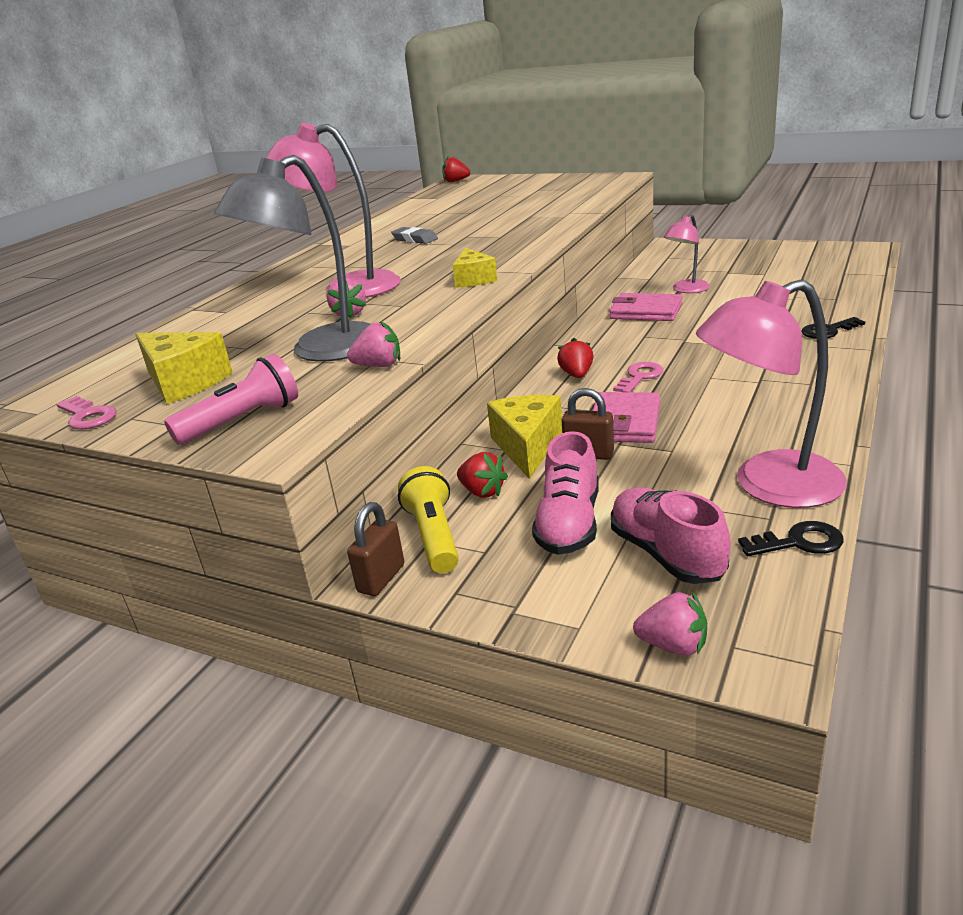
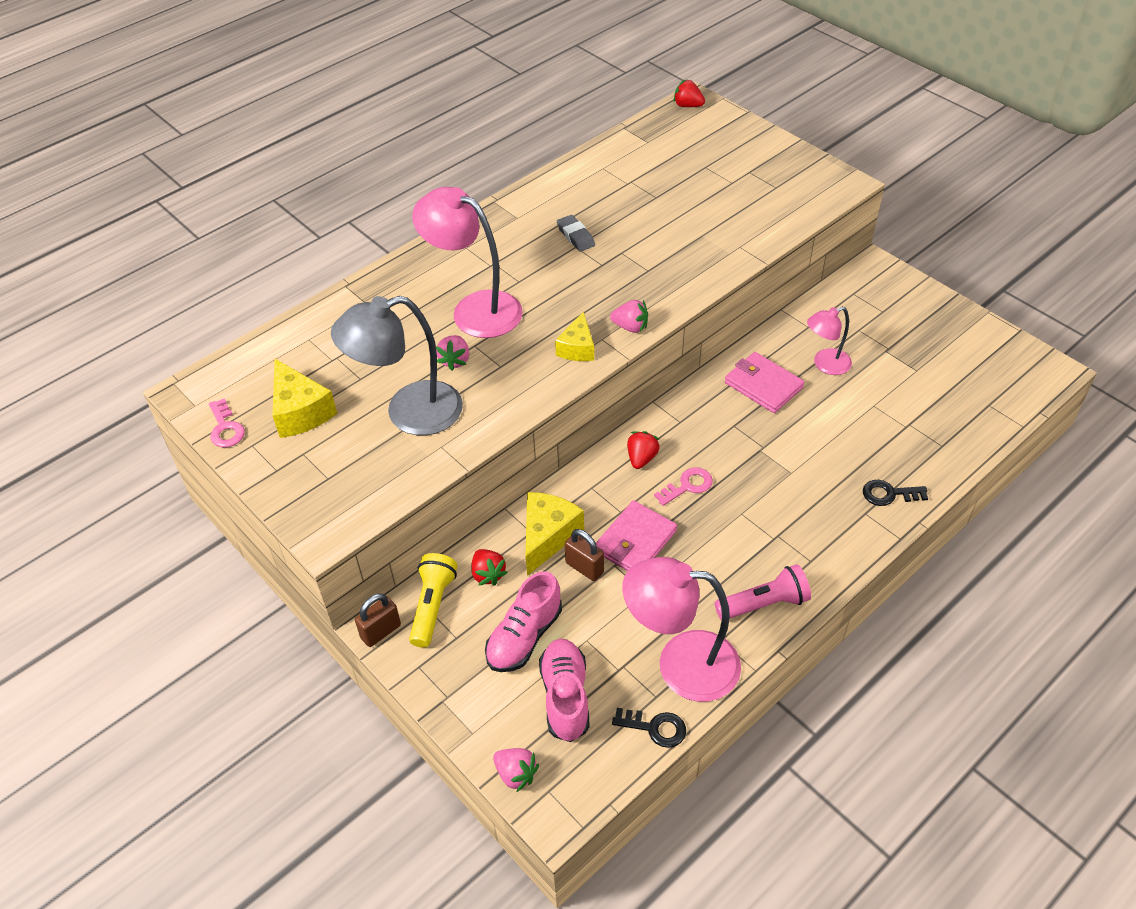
camera: 20 degrees right, 20 degrees up
(242, 421) = (319, 488): pink flashlight -> pink flashlight (764, 603)
(379, 366) = (437, 458): pink strawberry -> pink strawberry (630, 327)

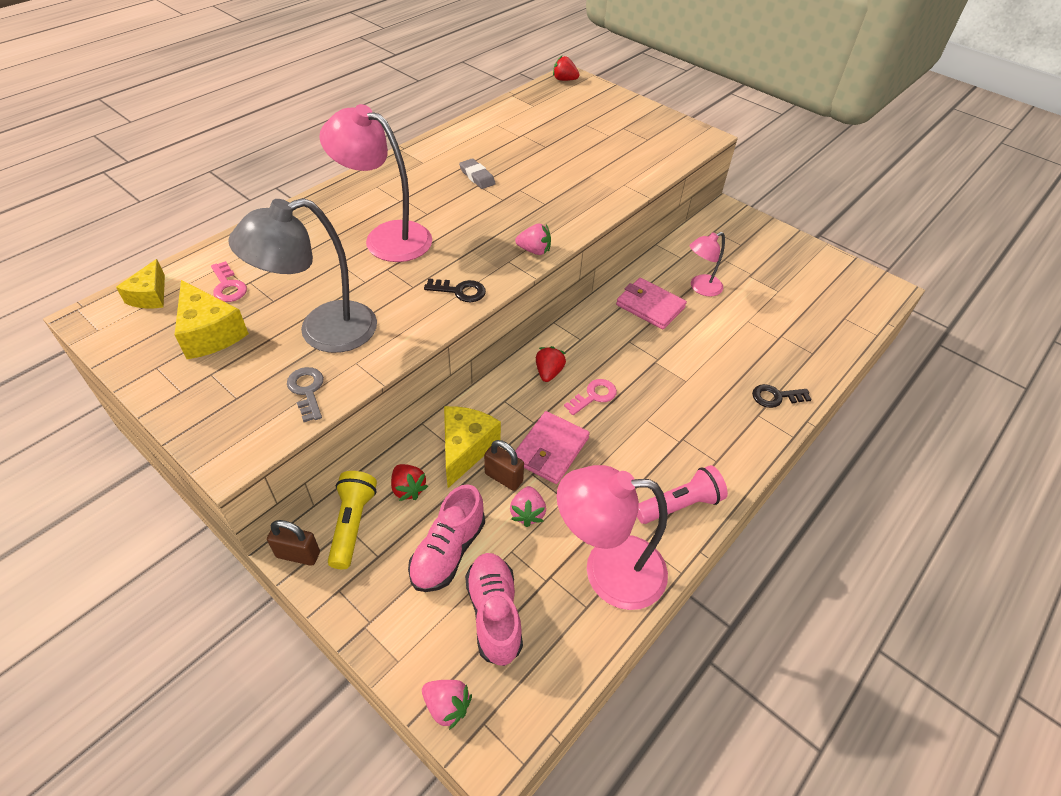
camera: 10 degrees left, 0 degrees up
(225, 428) = (128, 351): pink key -> pink key (228, 286)
(381, 631) = (298, 554): brown padlock -> brown padlock turned 60 degrees clockwise
(394, 473) = (307, 391): none -> grey key
(455, 360) = (368, 282): pink strawberry -> pink strawberry (527, 513)
(577, 348) = (486, 269): yellow cheese -> yellow cheese (150, 296)
(655, 728) = (589, 642): black key -> black key (460, 291)

